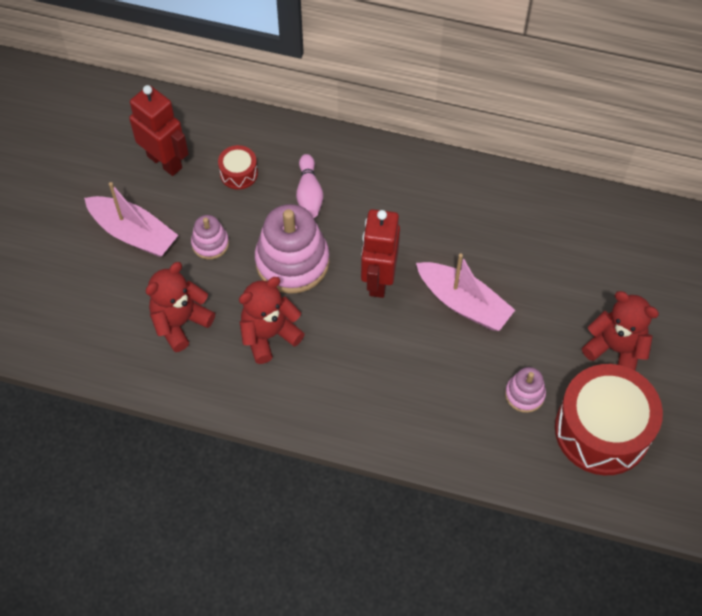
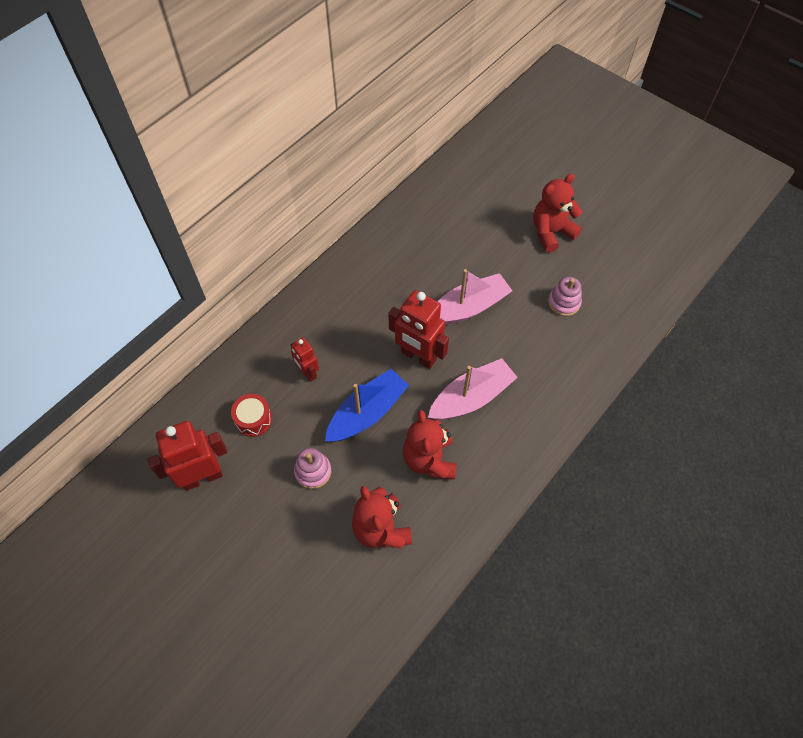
camera: 65 degrees left, 0 degrees up
(133, 233) = (265, 535): pink boat -> pink boat (471, 397)
(292, 262) = (367, 413): pink stacking toy -> blue boat
(309, 194) = (307, 373): pink bowling pin -> red robot
(602, 430) = (612, 269): red drum -> none

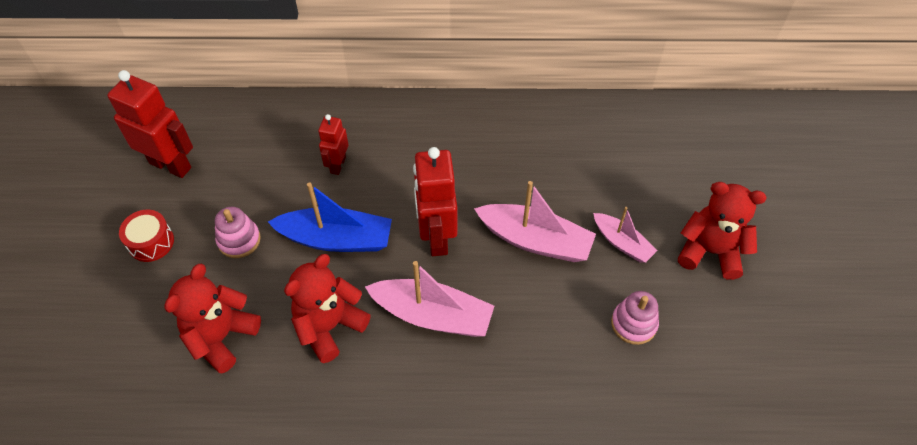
camera: 50 degrees right, 5 degrees down
(253, 419) = (256, 160): red drum -> red drum (151, 242)
(509, 267) = (622, 243): none -> pink boat

